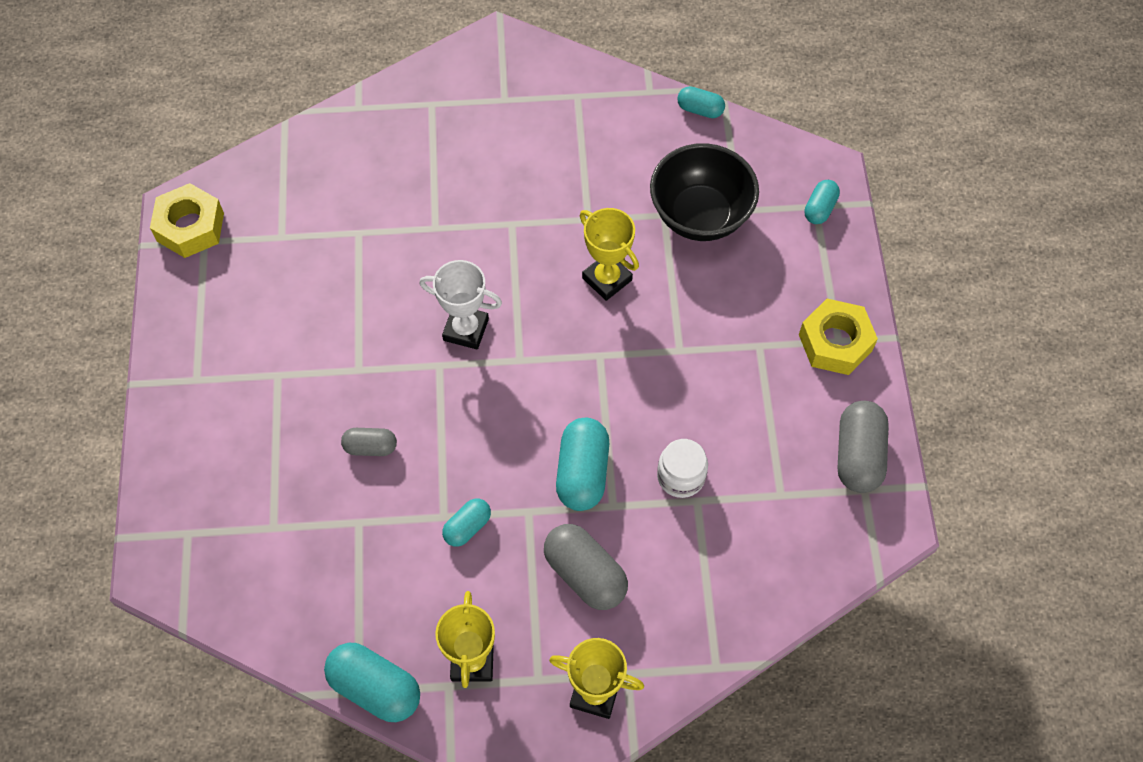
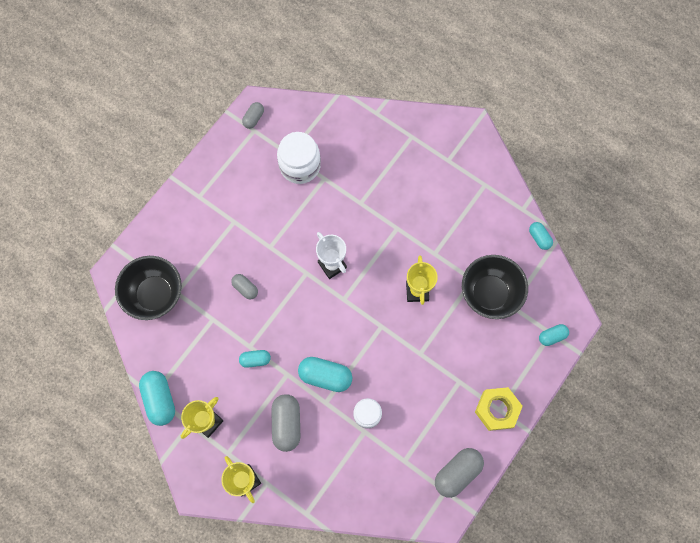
camera: 40 degrees right, 10 degrees up
(190, 227) = (254, 118): yellow nut -> grey capsule
(243, 554) = (155, 294): none -> black bowl
(310, 240) = (300, 166): none -> white jar
(582, 472) = (325, 376): turquoise capsule -> turquoise capsule turned 60 degrees clockwise

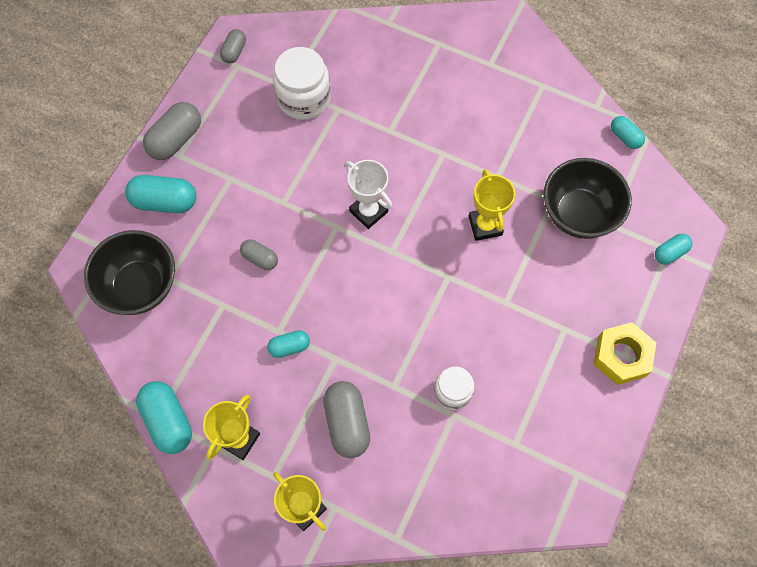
camera: 10 degrees left, 5 degrees down
(325, 376) = (387, 352): turquoise capsule -> turquoise capsule (165, 201)
(457, 472) = (588, 447): grey capsule -> grey capsule (176, 139)

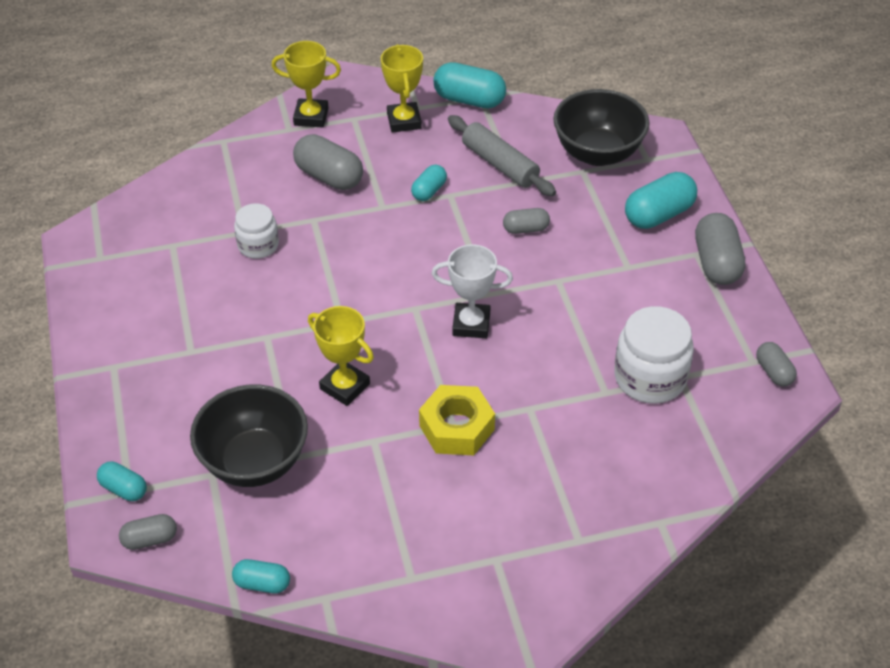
camera: 140 degrees right, 20 degrees down
(216, 332) = (500, 164): none -> grey rolling pin
(621, 356) = (117, 363): yellow nut -> yellow nut (457, 427)
(670, 253) = (124, 489): turquoise capsule -> turquoise capsule turned 75 degrees counterclockwise
(672, 208) = (150, 539): none -> grey capsule

